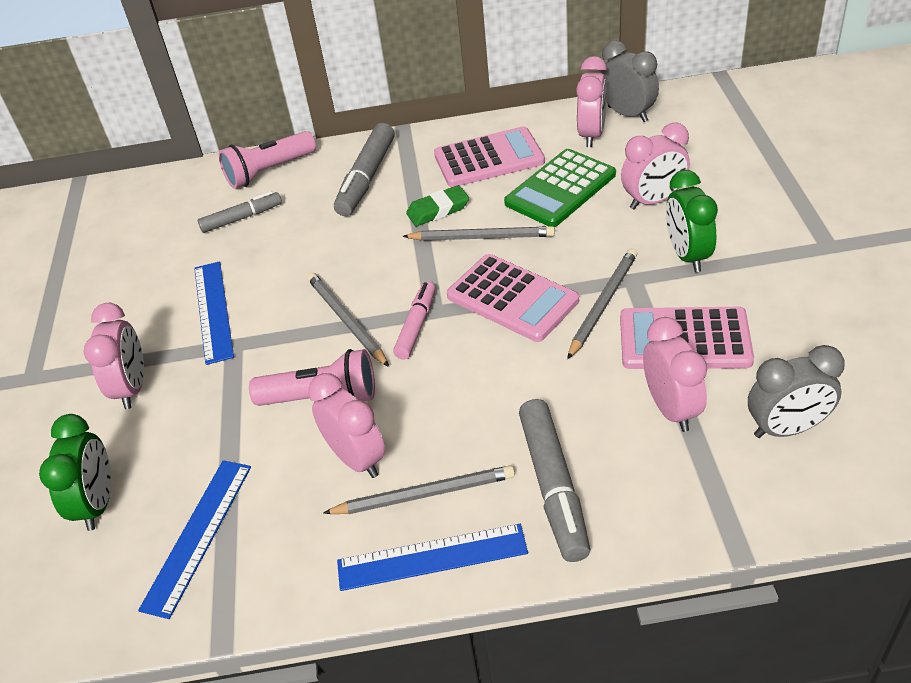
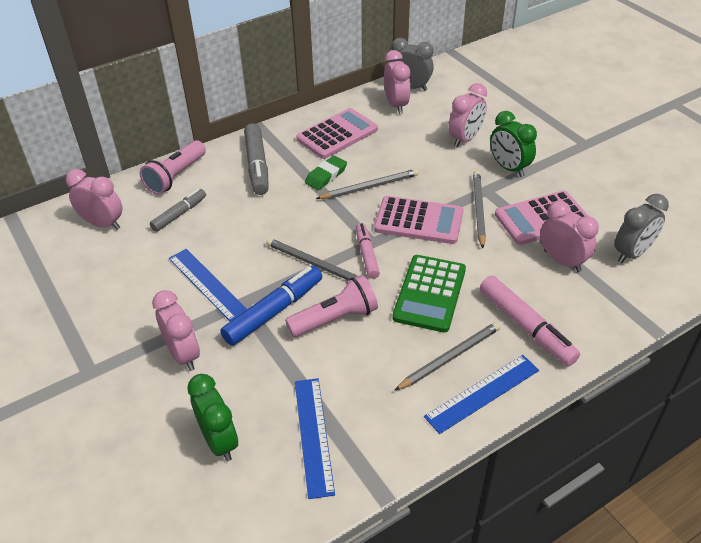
camera: 30 degrees left, 0 degrees up
(260, 366) = (273, 311): none -> blue marker
(356, 458) = (389, 350): pink clock -> pink clock (103, 224)
(553, 486) = (526, 326): grey marker -> pink marker
(560, 189) = (400, 144): green calculator -> green calculator (429, 293)

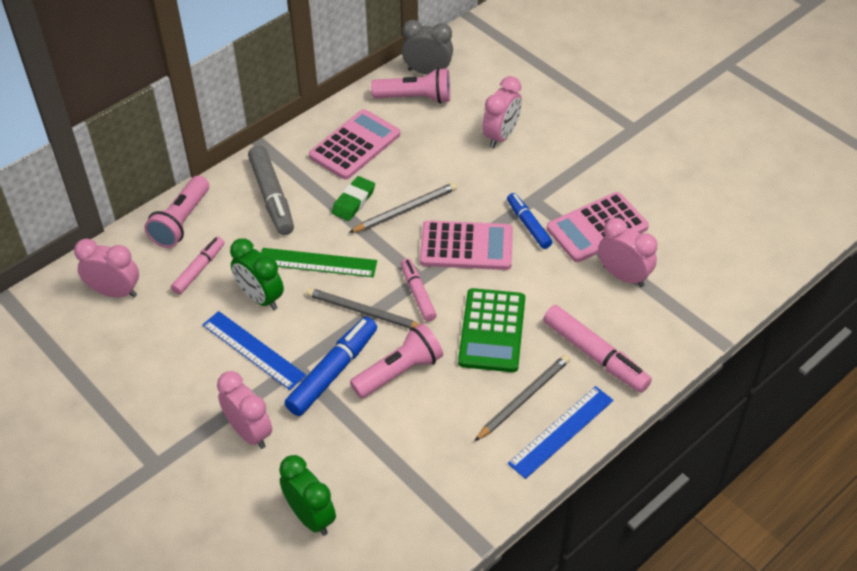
camera: 10 degrees left, 5 degrees up
(179, 214) = (199, 269): grey marker -> pink marker
(283, 220) = (317, 263): none -> green ruler
(313, 435) = (403, 497): blue ruler -> none
(396, 105) = (415, 98): pink clock -> pink flashlight
(478, 210) = (528, 225): grey pencil -> blue marker
(508, 168) = (554, 169): green clock -> green clock (260, 298)
(632, 253) = (694, 258): grey clock -> none

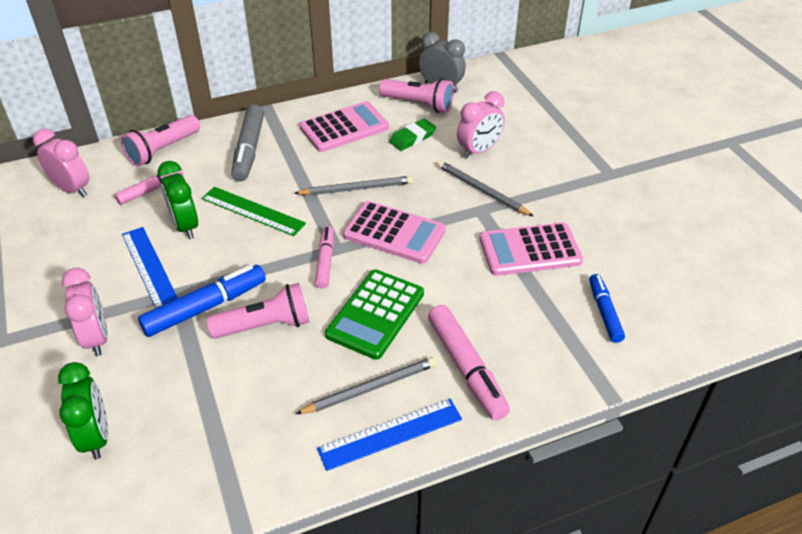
camera: 20 degrees right, 5 degrees down
(353, 201) = (315, 170): green eraser -> green eraser (412, 138)
(364, 312) = (267, 263): grey pencil -> grey pencil (482, 190)
(528, 225) = (463, 230): blue marker -> blue marker (604, 312)
(623, 276) = (534, 301): pink clock -> none

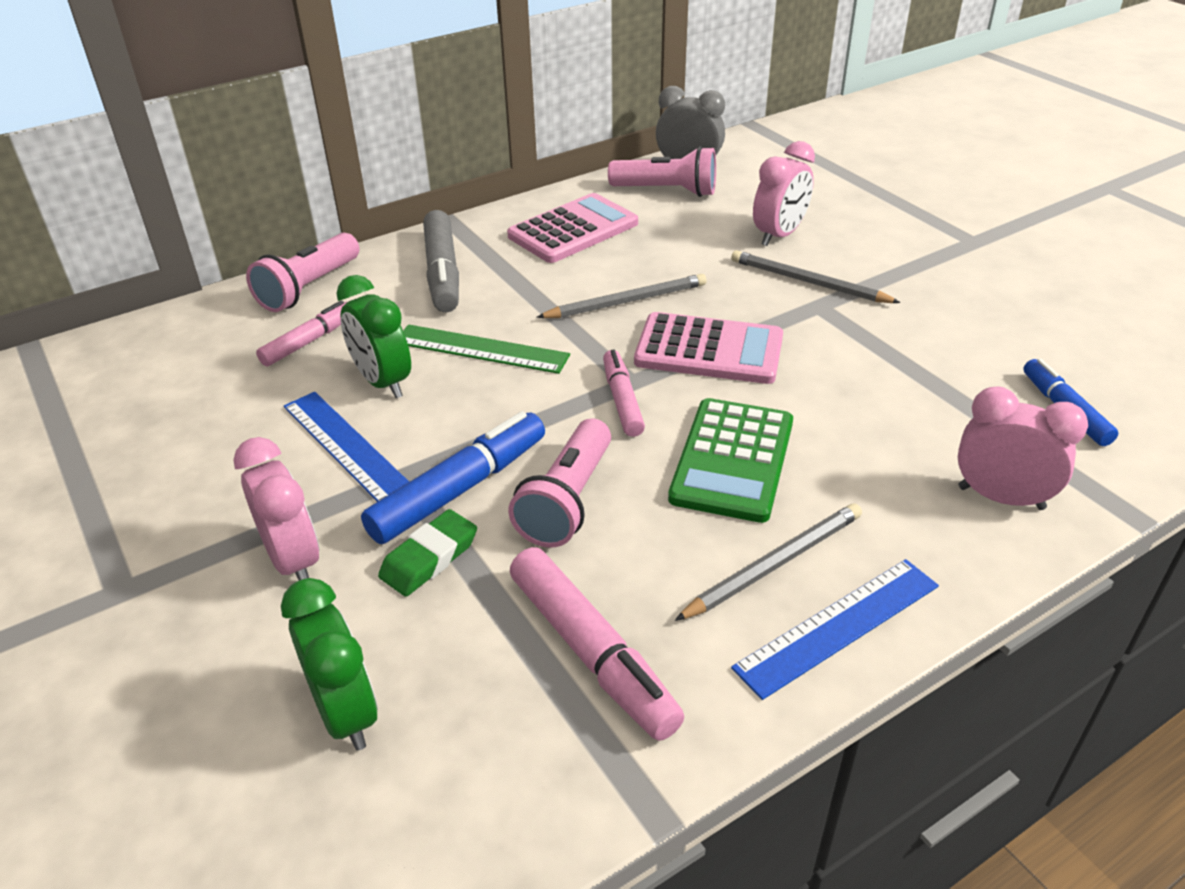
camera: 10 degrees left, 5 degrees down
(72, 189) = (180, 356): pink clock -> pink clock (1001, 498)
(265, 325) = (567, 501): pink flashlight -> pink flashlight turned 135 degrees clockwise
(412, 138) = (677, 231): green eraser -> green eraser (429, 558)
(466, 368) = (906, 513): pink marker -> pink marker (592, 652)
(530, 250) = (915, 346): pink calculator -> none

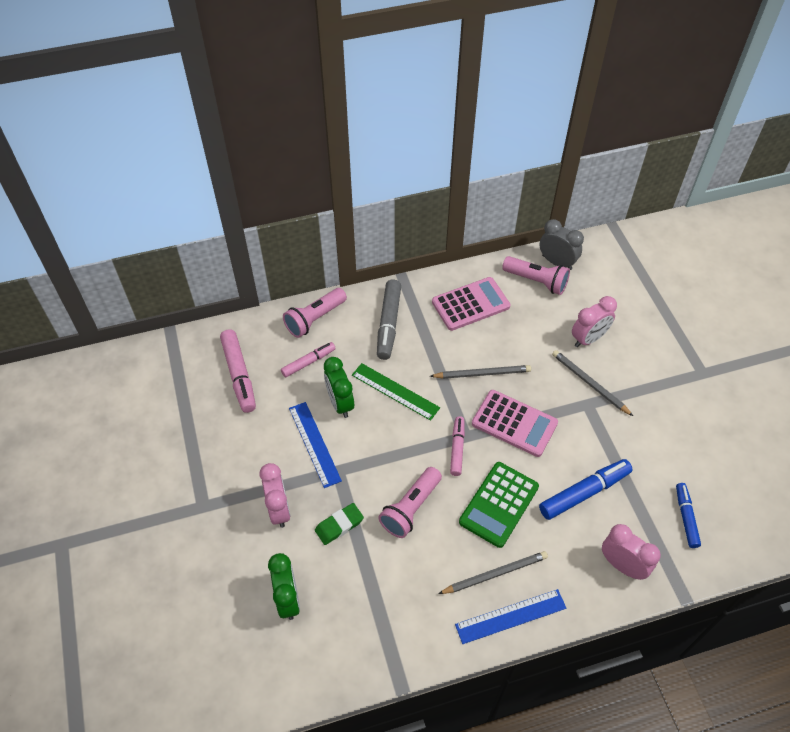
camera: 15 degrees right, 15 degrees up
(459, 489) = (362, 487): blue marker -> blue marker (584, 493)
(592, 652) = (397, 598): pink marker -> pink marker (239, 375)

